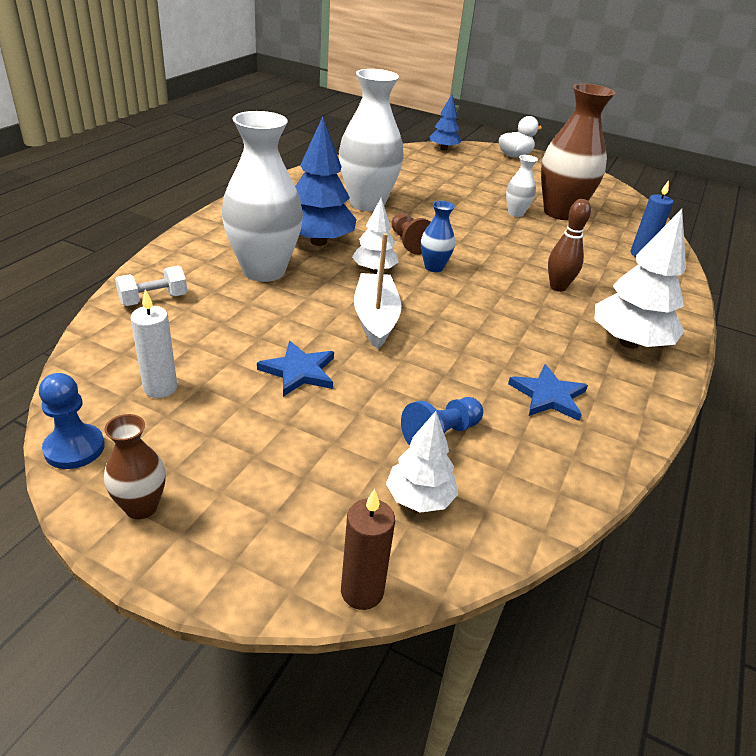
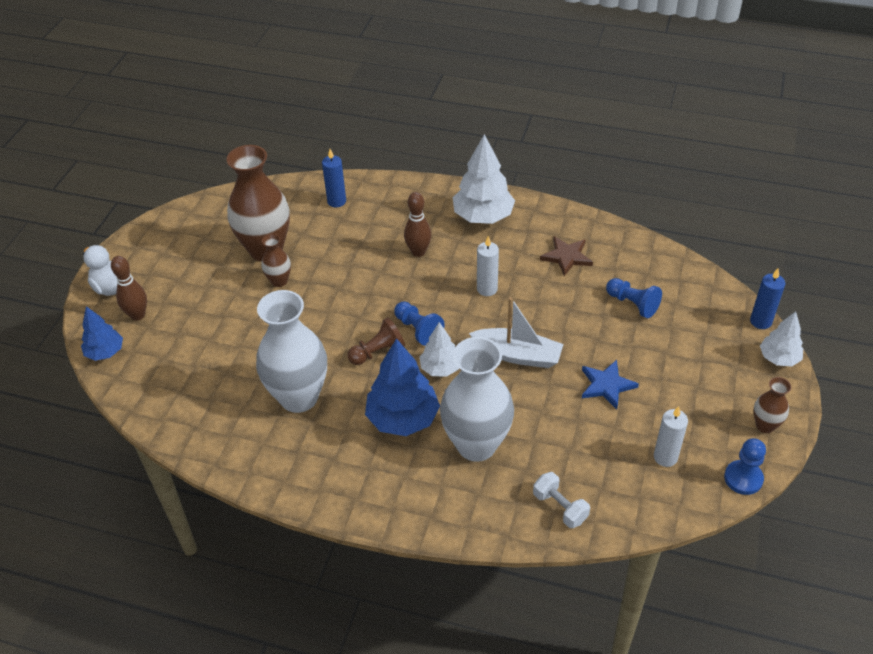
camera: 95 degrees left, 10 degrees up
(362, 591) = (760, 321): brown candle -> blue candle
(375, 318) = (518, 355): white boat -> white boat turned 150 degrees counterclockwise
(419, 498) = (689, 308): white tree -> white tree (778, 358)
(434, 267) = (418, 329): blue vase -> blue pawn
(481, 161) = (138, 315): none -> brown bowling pin
(490, 319) = (487, 289): none -> white candle
(515, 213) = (279, 281): white vase -> brown vase
(548, 396) = (566, 257): blue star -> brown star

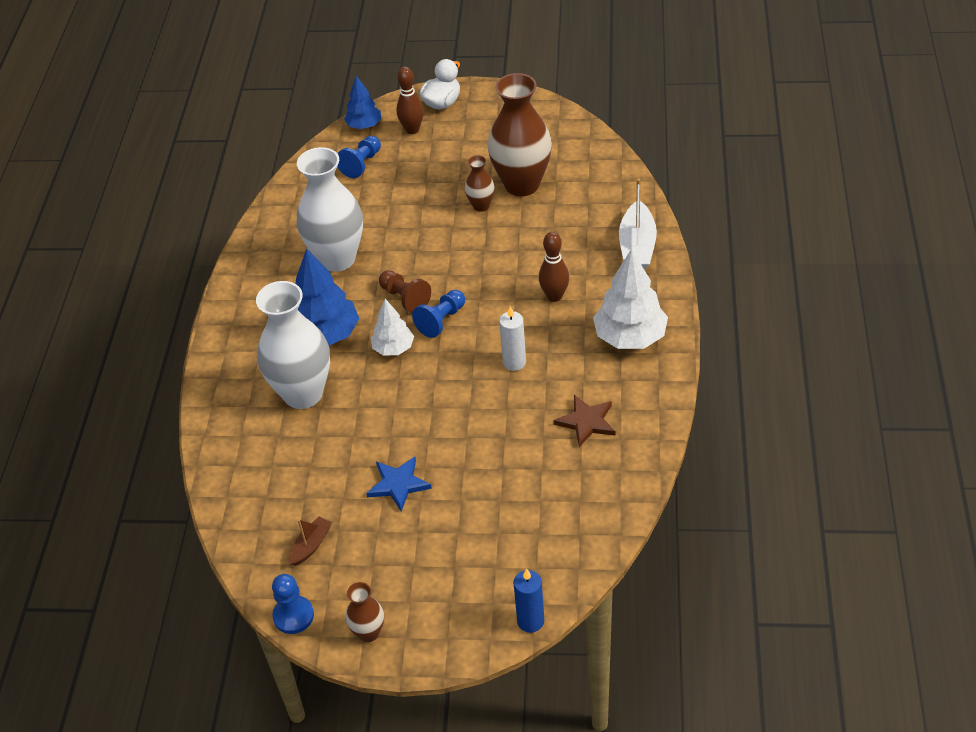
camera: 80 degrees right, 0 degrees up
(336, 201) = (613, 215): blue candle -> none
(518, 355) = (424, 404): white boat -> white boat (637, 246)
(560, 507) = (239, 468): white dumbbell -> none
(632, 304) = (526, 492): blue pawn -> blue pawn (361, 164)
(665, 457) = (311, 545): white candle -> brown boat
(778, 358) = (474, 642): white tree -> none

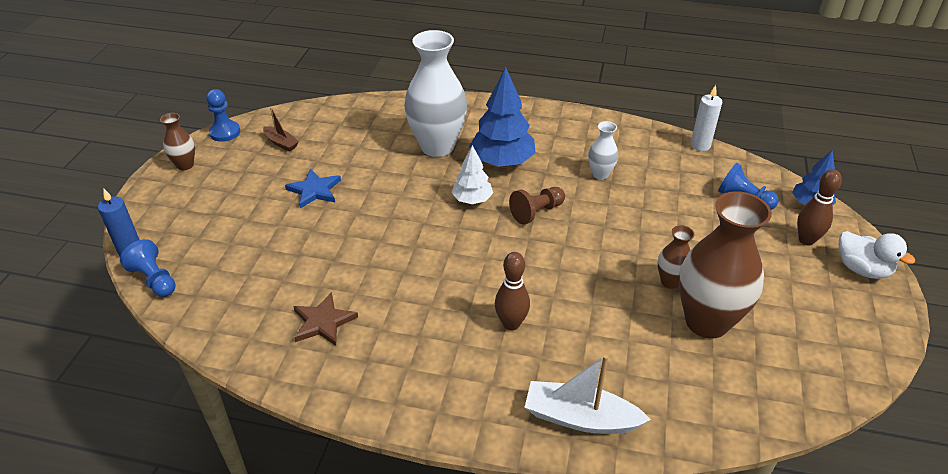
camera: 95 degrees right, 5 degrees down
(337, 259) = (600, 174): white vase -> white vase, size x0.47
(441, 320) = (499, 233): blue pawn -> blue pawn (154, 279)
(514, 362) = (425, 278): white candle -> white candle (700, 145)
(630, 337) = (427, 381): white tree -> none

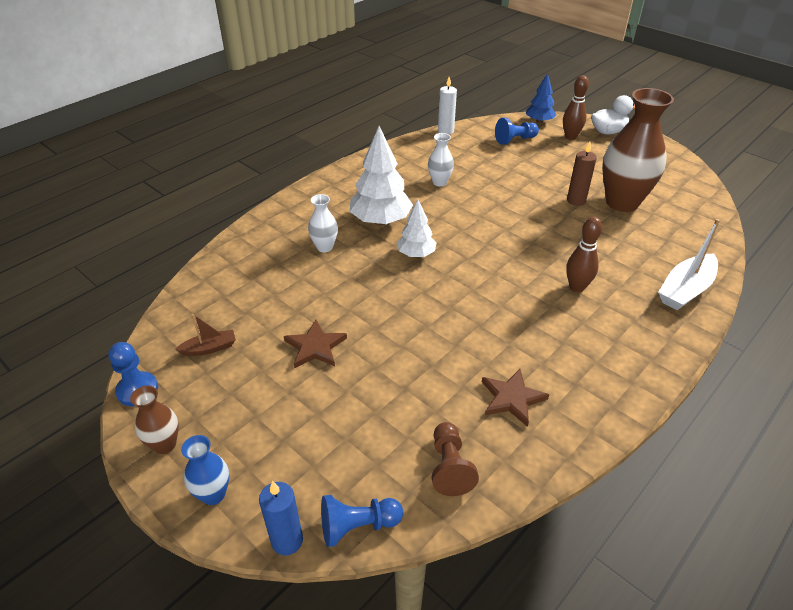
camera: 60 degrees left, 0 degrees up
(154, 203) = (213, 494): none -> blue vase
(314, 190) = (315, 347): blue star -> brown star
(437, 146) = (324, 247): white vase -> white vase, size x0.47
(502, 162) = (380, 221): blue tree -> white tree
(536, 212) = (459, 228): brown pawn -> brown pawn (449, 467)
(670, 281) = (576, 200): brown vase -> brown candle

